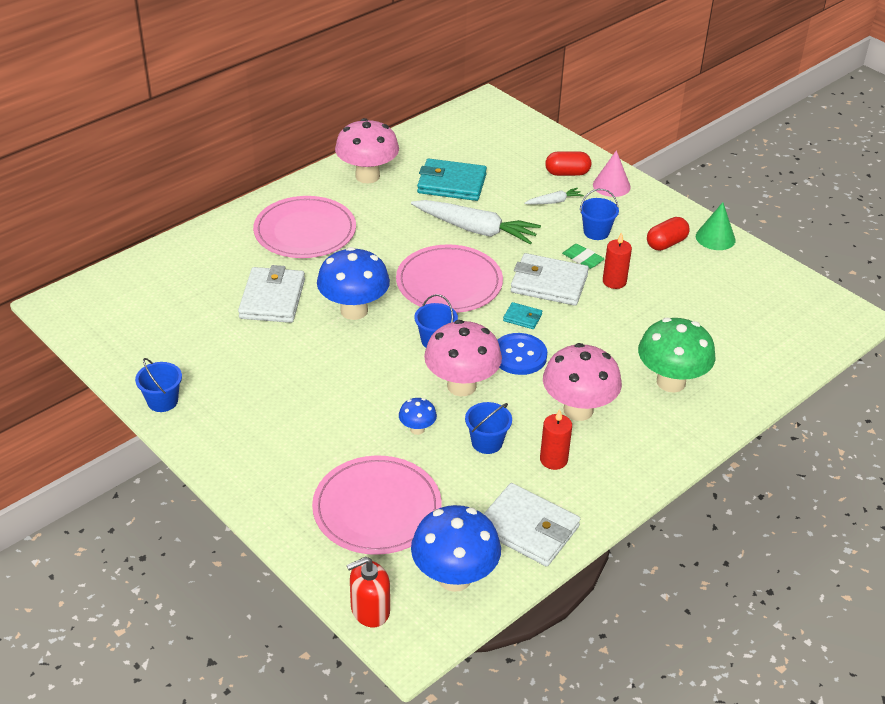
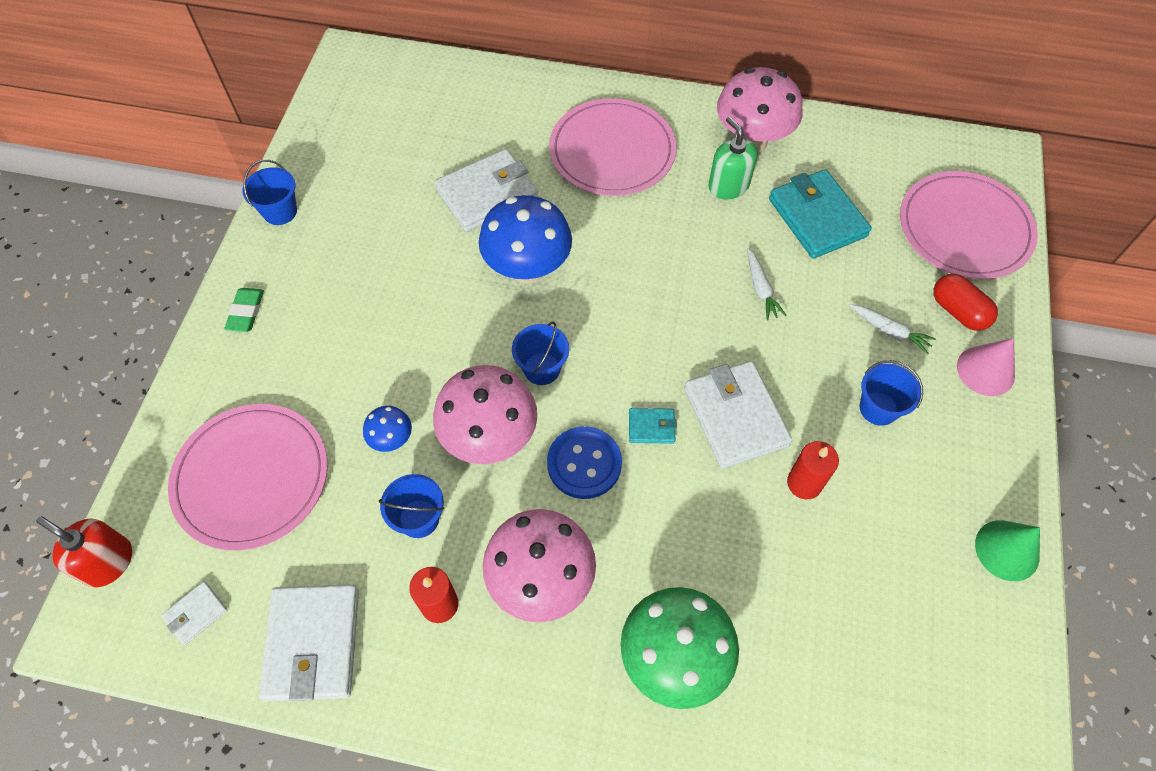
camera: 55 degrees right, 20 degrees up
(389, 202) = (728, 186): none -> green soap dispenser
(449, 283) = (646, 321): pink plate -> pink plate (964, 228)
(454, 577) = (196, 614): blue mushroom -> white wallet
(476, 229) = (761, 289): white carrot -> white carrot, size x0.47
(522, 318) = (651, 427): turquoise wallet -> turquoise wallet turned 75 degrees counterclockwise
(582, 259) = (814, 424): green eraser -> green eraser (246, 312)
(666, 243) = (935, 498): red capsule -> none

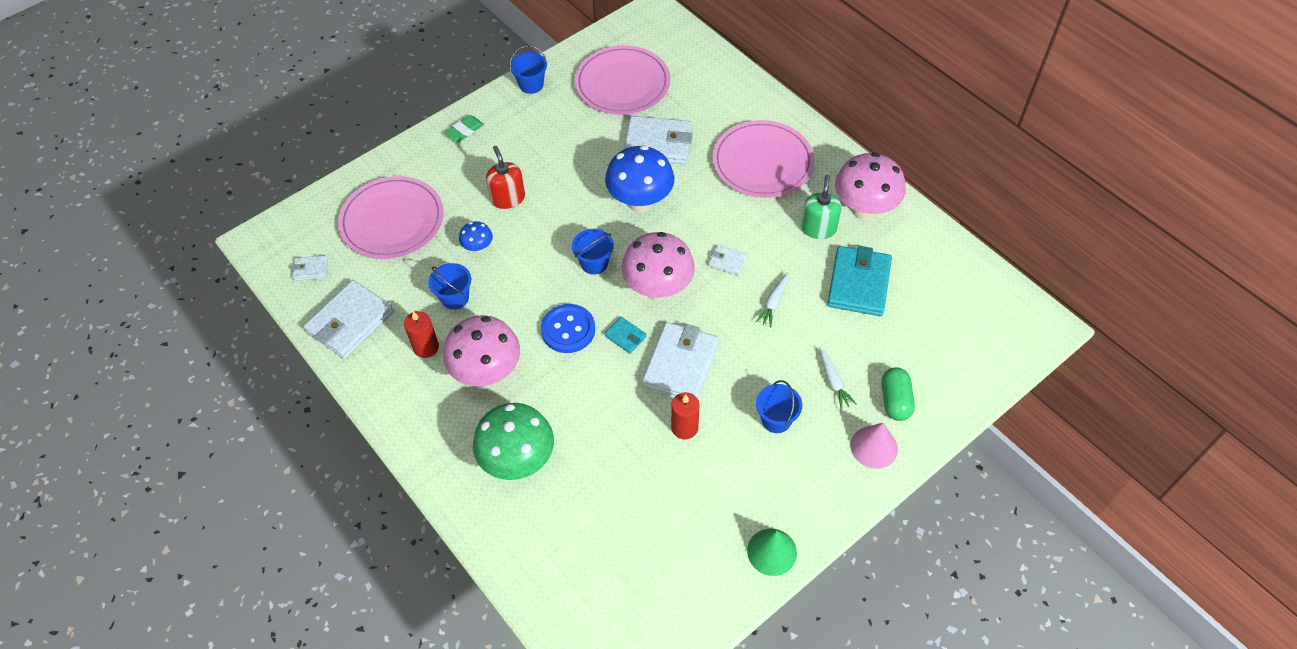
camera: 40 degrees right, 5 degrees down
(108, 562) = (293, 217): red soap dispenser -> red soap dispenser (508, 198)
(490, 438) = (530, 282): pink mushroom -> pink mushroom (658, 289)
(676, 276) = (727, 262): none -> white wallet
(958, 311) = (895, 401): red capsule -> green capsule
(964, 228) = (959, 354): pink plate -> pink plate (622, 83)

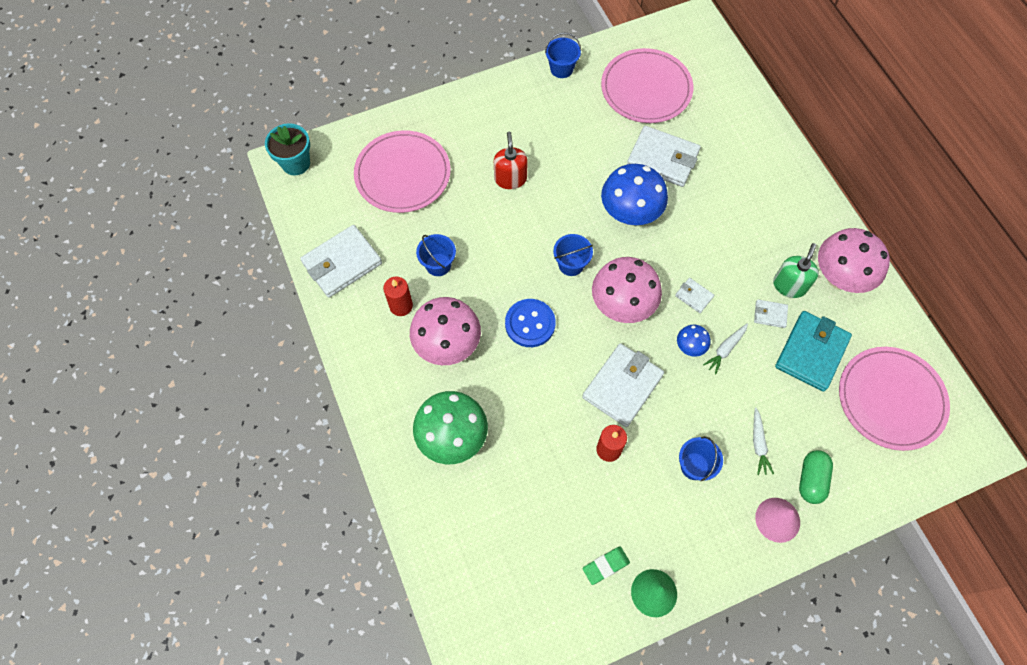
camera: 15 degrees right, 10 degrees up
(272, 238) = (296, 163): none -> turquoise flower pot
(311, 269) = (321, 203): white wallet -> white wallet (770, 314)
(464, 131) = (489, 101): green eraser -> green eraser (605, 565)
(478, 248) = (471, 221): blue mushroom -> blue mushroom (690, 347)
(625, 336) = (579, 345): turquoise wallet -> none
(762, 162) = (755, 203): pink plate -> pink plate (891, 399)

